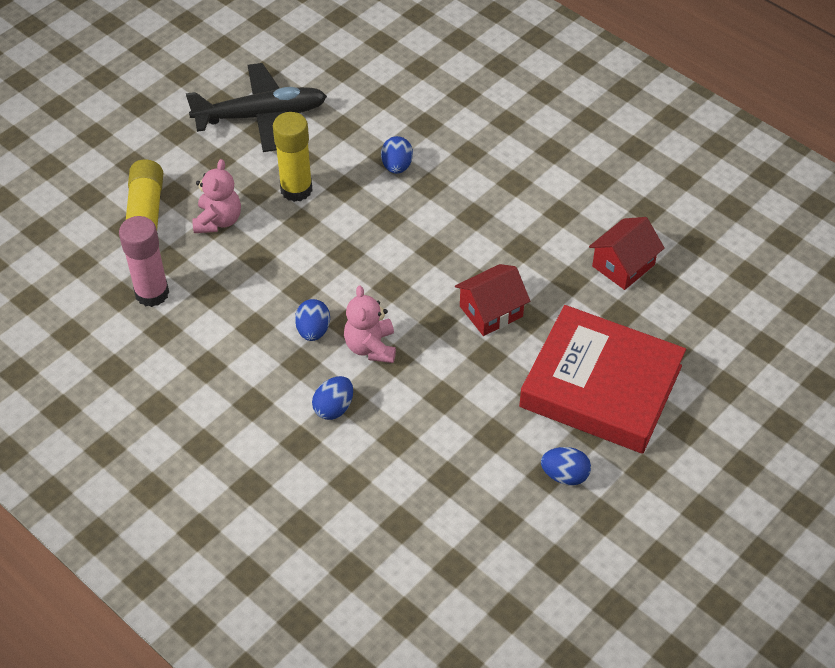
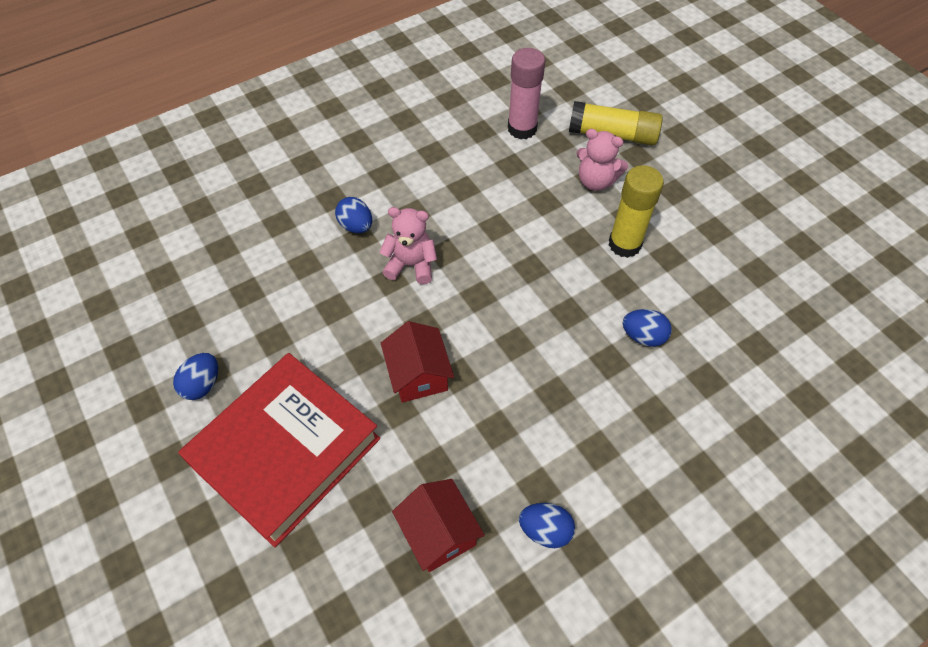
camera: 105 degrees right, 5 degrees up
(260, 116) = (734, 233): black plane -> none
(313, 330) = (445, 227): blue egg -> blue egg (545, 530)

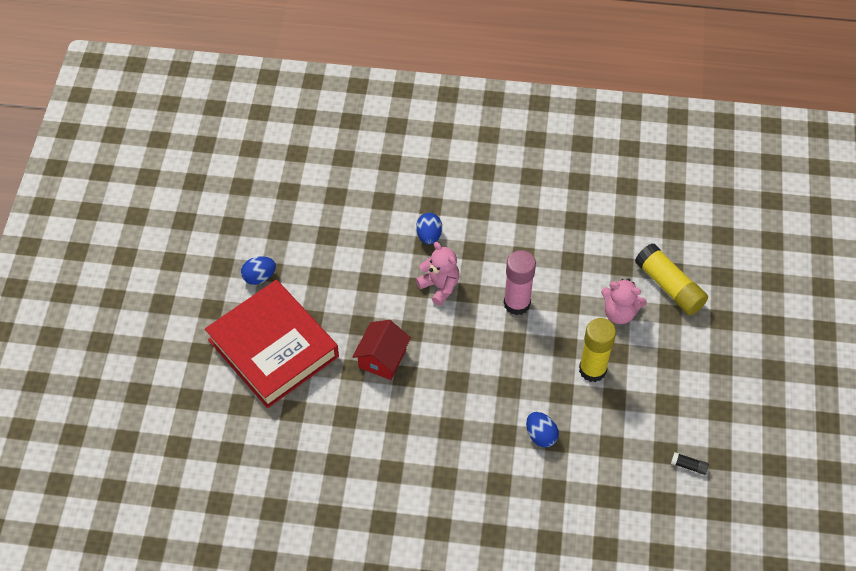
camera: 40 degrees right, 0 degrees up
(285, 451) = (273, 348): red book -> red book turned 60 degrees clockwise
(439, 533) = (315, 452): red house -> none
(522, 129) = (607, 238): pink glue stick -> pink glue stick (517, 303)
(545, 530) = (372, 495): blue egg -> none
(596, 181) = (619, 313): pink teddy bear -> pink teddy bear turned 45 degrees counterclockwise
(788, 269) = (689, 466): none -> black glue stick

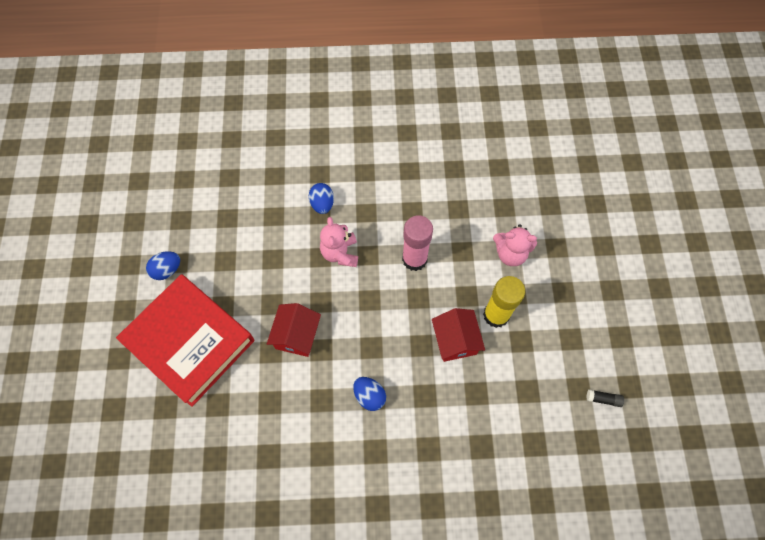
camera: 10 degrees left, 10 degrees up
(440, 286) = (340, 253): pink teddy bear -> pink teddy bear turned 135 degrees counterclockwise
(541, 435) = (460, 391): blue egg -> blue egg (369, 396)
(545, 387) = (455, 340): none -> red house
(669, 286) = (550, 221): yellow glue stick -> none

